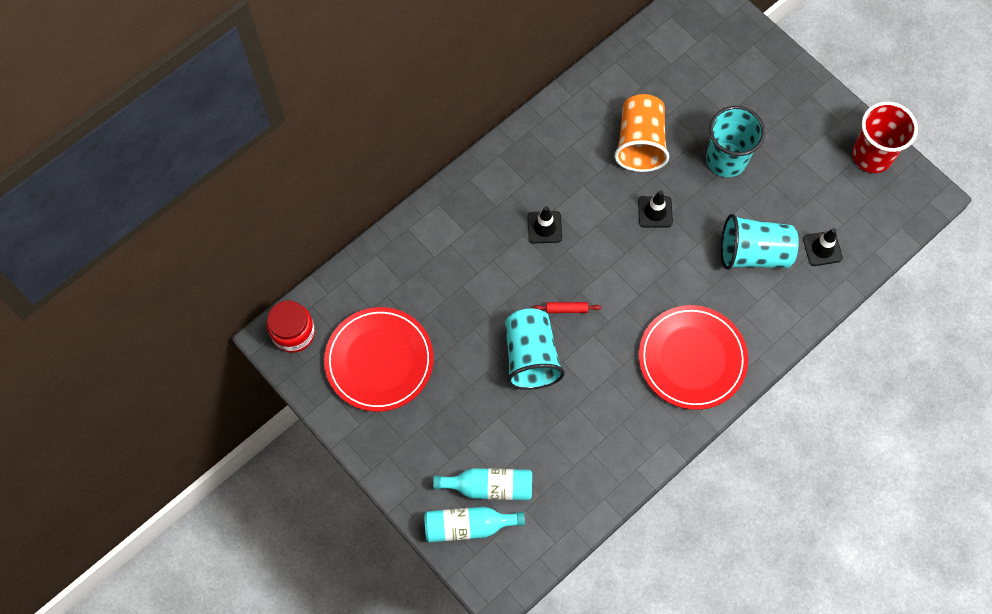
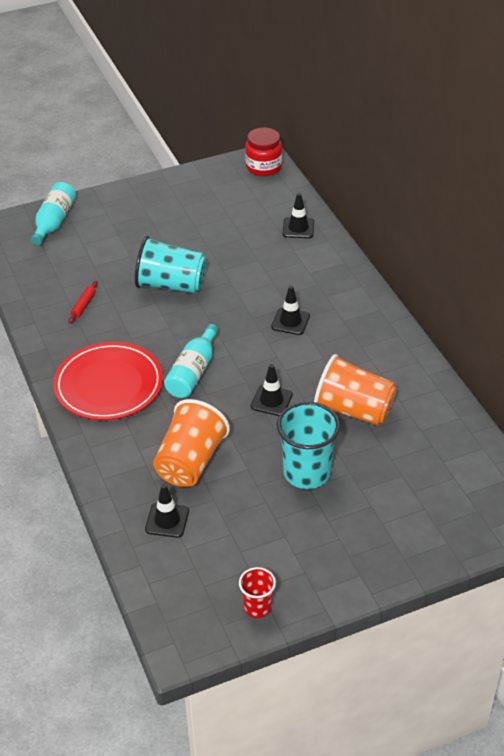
camera: 110 degrees right, 25 degrees down
(379, 361) = (216, 204): red plate -> none
(396, 263) = (298, 228): none -> black traffic cone
(490, 487) = (76, 239): turquoise bottle -> turquoise bottle (193, 372)
(566, 309) = (202, 316): red rolling pin -> red rolling pin (83, 305)
(753, 253) = (190, 462): turquoise cup -> orange cup
(871, 155) = (257, 607): red cup -> red cup, size x0.54

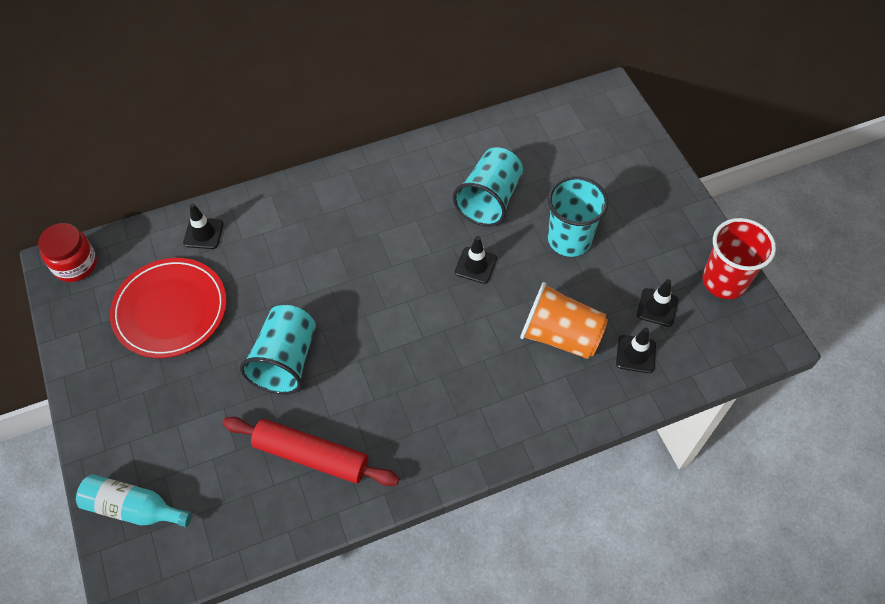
camera: 90 degrees left, 15 degrees up
(83, 305) = (311, 456): red rolling pin -> red rolling pin, size x2.37
(109, 385) = (449, 418): red plate -> red plate (170, 310)
(193, 372) = (432, 335): turquoise bottle -> none
(257, 607) = (724, 281): red cup -> red cup, size x1.85
(290, 321) = (360, 246): black traffic cone -> black traffic cone (657, 307)
(354, 410) = (489, 200): orange cup -> turquoise cup

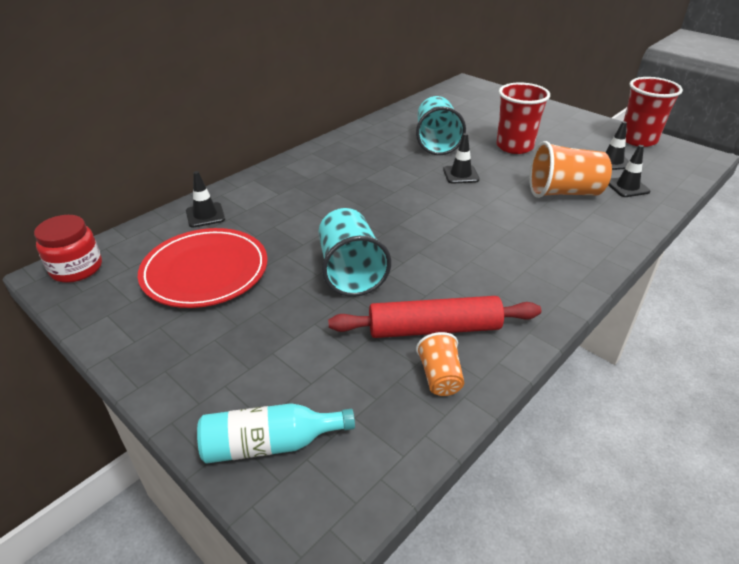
camera: 25 degrees left, 20 degrees down
(282, 505) = (440, 377): none -> orange cup
(569, 239) = (514, 146): turquoise cup -> red cup

